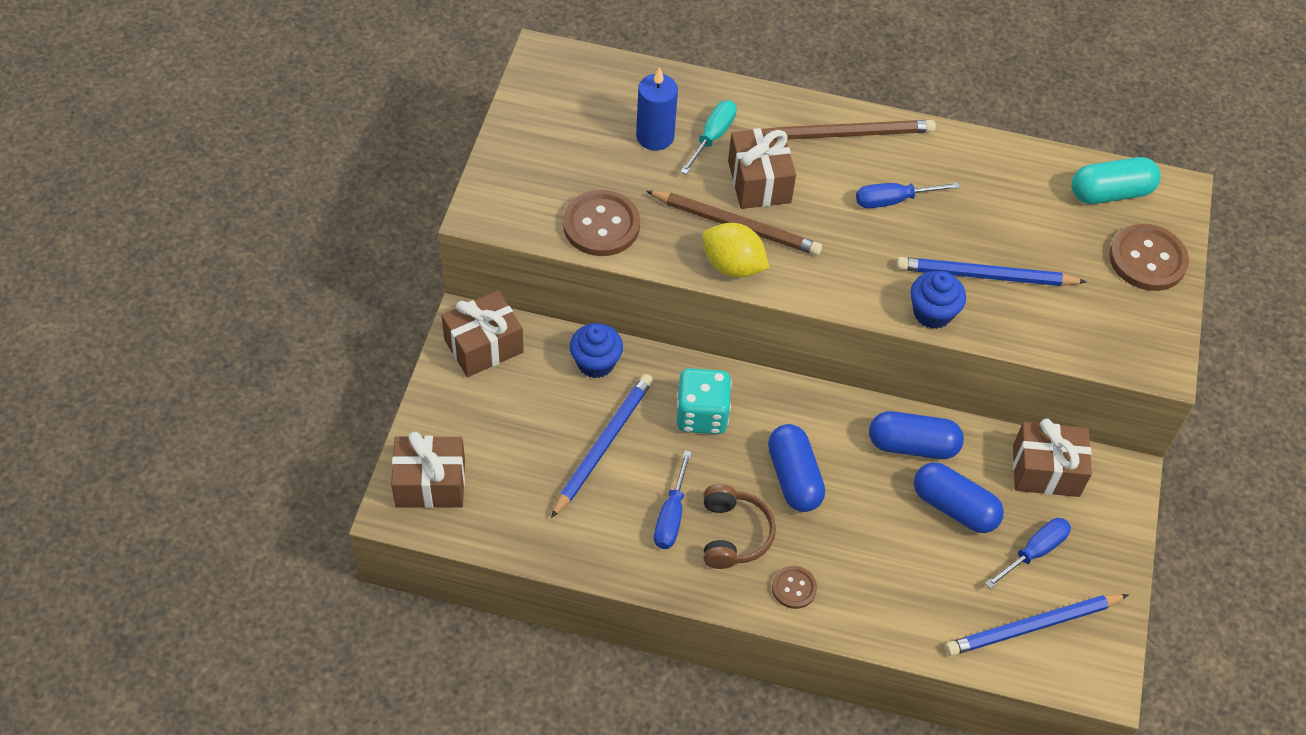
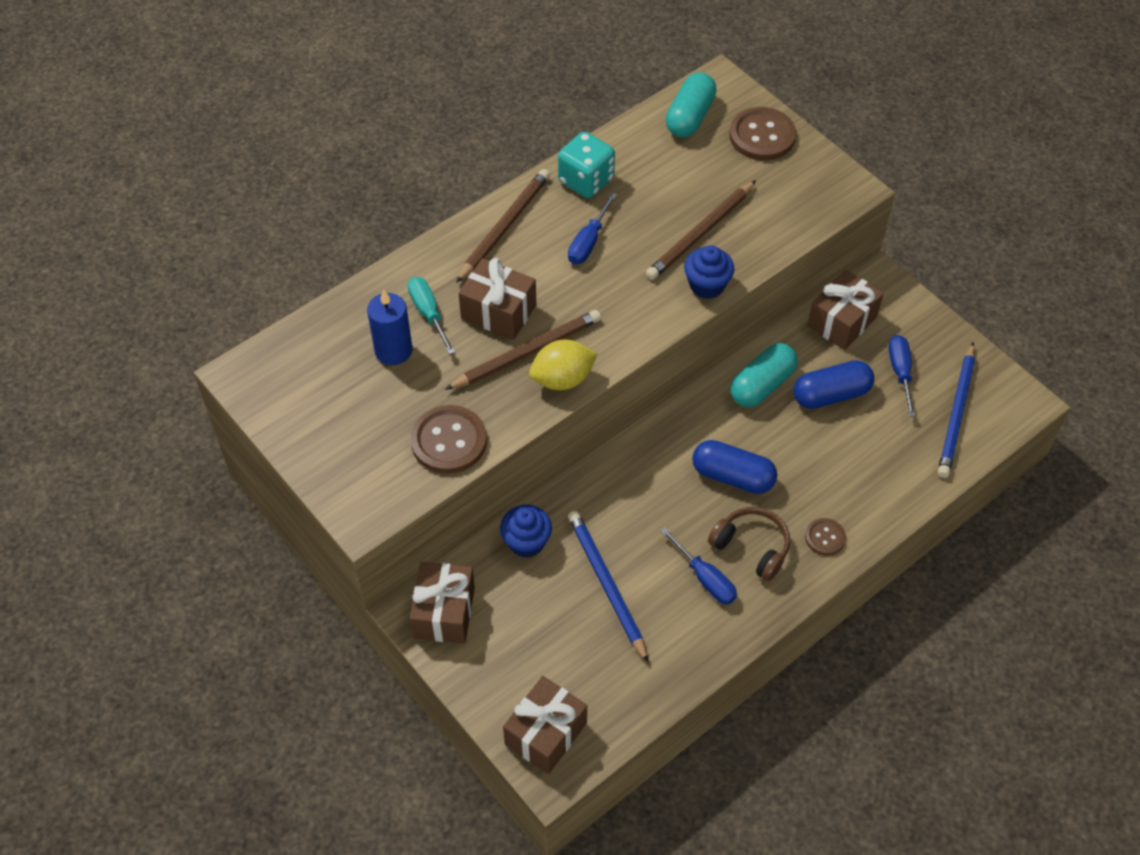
camera: 50 degrees left, 0 degrees up
(701, 415) = (632, 501): turquoise dice -> turquoise dice (586, 181)
(912, 445) = (762, 385): blue capsule -> turquoise capsule
(985, 276) = (701, 233): blue pencil -> brown pencil

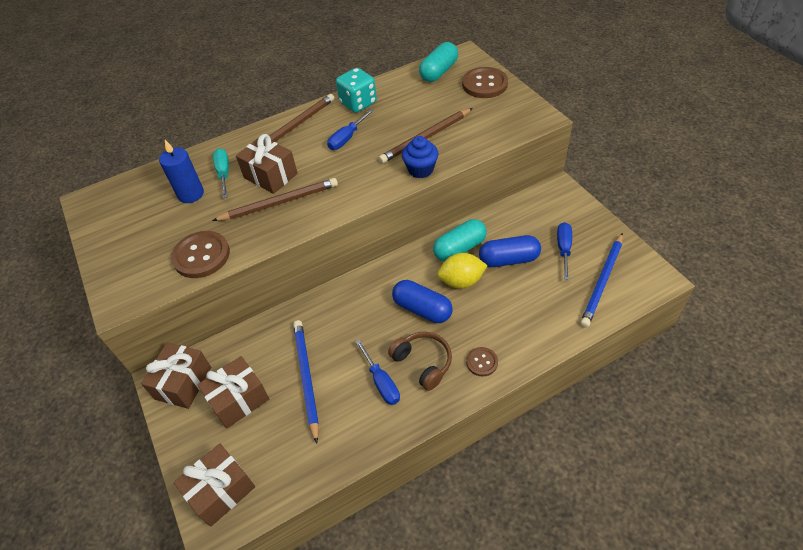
camera: 15 degrees right, 5 degrees down
(526, 542) = (260, 339): blue cupcake -> none
(562, 379) = (297, 222): yellow lemon -> yellow lemon (461, 281)
(842, 321) = (527, 212): brown gift -> brown gift (239, 399)

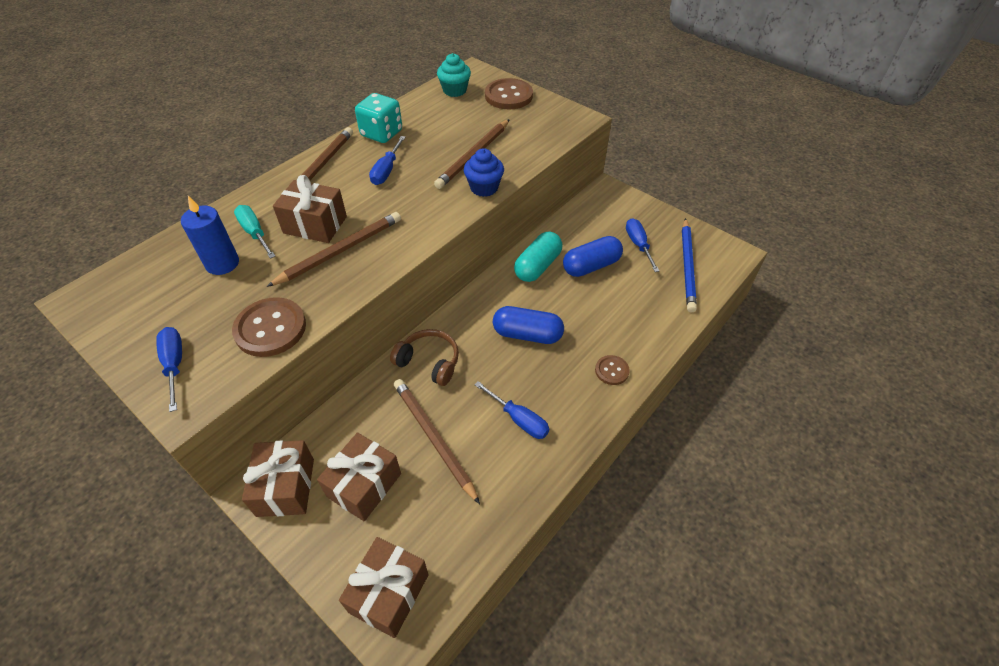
camera: 25 degrees left, 0 degrees up
(126, 268) = (175, 365): none -> blue screwdriver
(306, 378) = (433, 438): blue pencil -> brown pencil
(423, 362) = (553, 387): brown headphones -> brown headphones (429, 362)
(439, 72) = (454, 90): turquoise capsule -> turquoise cupcake
(461, 281) = (554, 297): yellow lemon -> none

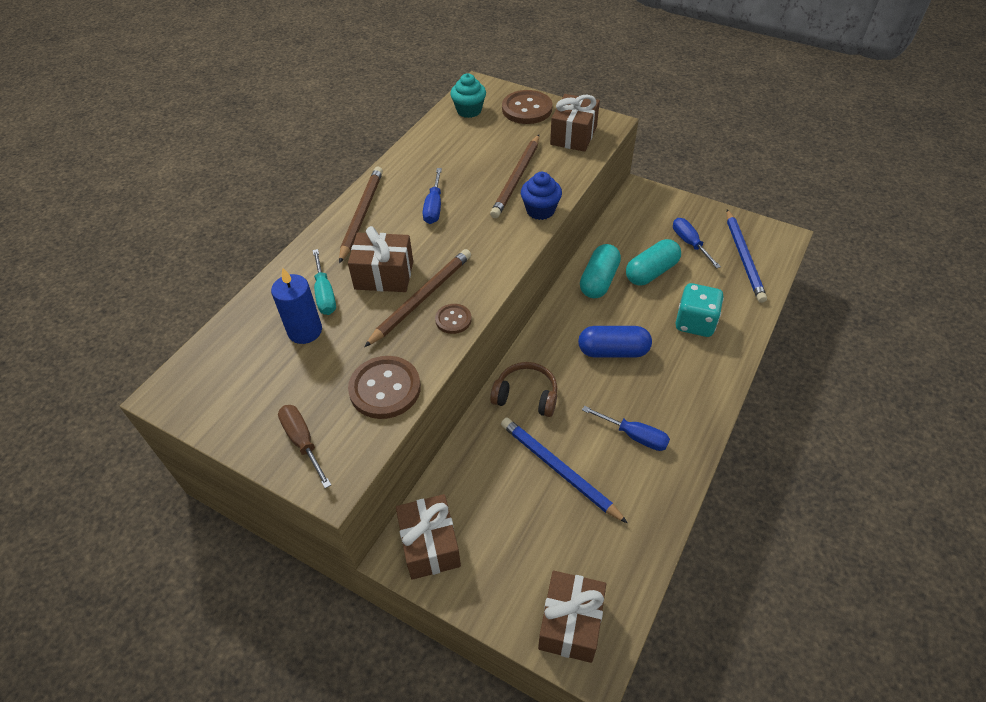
camera: 10 degrees left, 0 degrees up
(175, 365) = (303, 442): blue screwdriver -> brown screwdriver
(255, 233) = (325, 294): turquoise screwdriver -> turquoise screwdriver turned 150 degrees counterclockwise
(364, 485) = (507, 527): brown gift -> brown gift (573, 135)
(381, 134) = (412, 168): turquoise dice -> turquoise dice (695, 323)
(433, 438) = (558, 470): brown pencil -> blue pencil
(591, 266) = (651, 272): blue capsule -> turquoise capsule
(611, 371) = (706, 373): brown button -> brown button (453, 320)

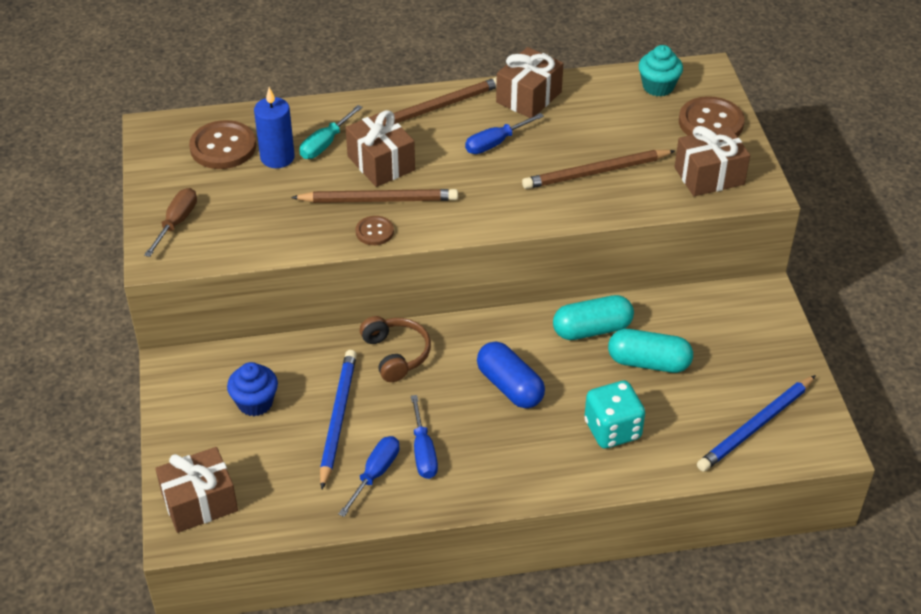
camera: 50 degrees right, 5 degrees down
(385, 389) = (265, 235): brown button -> brown button (223, 147)
(430, 545) = (195, 378): brown gift -> brown gift (528, 97)
(540, 210) = (569, 211): blue cupcake -> blue cupcake (255, 403)
(690, 243) = (727, 372): blue screwdriver -> blue screwdriver (375, 474)

